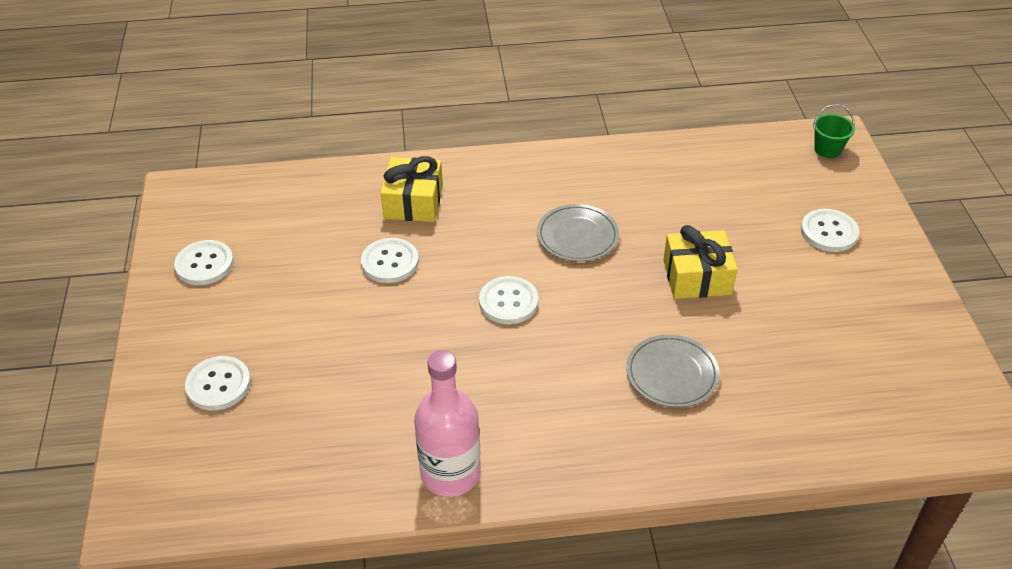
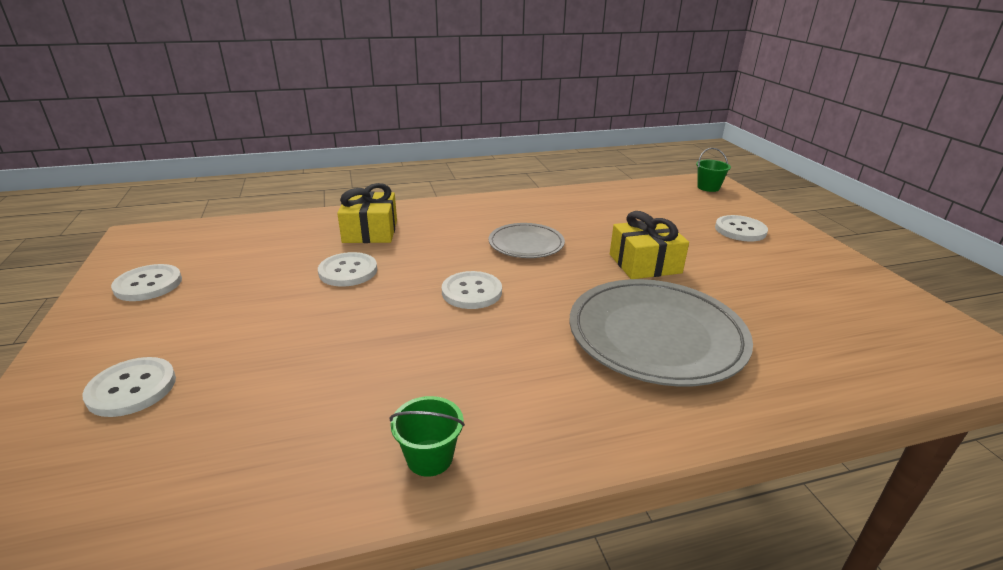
camera: 10 degrees left, 15 degrees down
(450, 473) = (429, 457): pink bottle -> green bucket
(672, 374) = (656, 335): grey plate -> grey plate, size x1.78

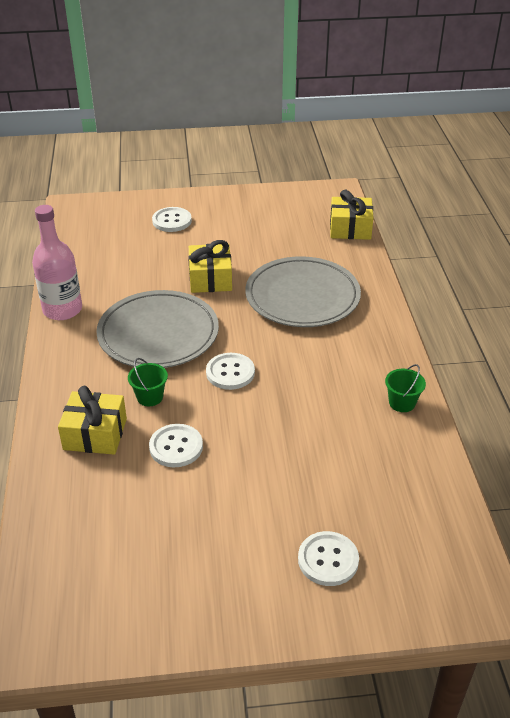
camera: 80 degrees left, 10 degrees up
(148, 284) = (162, 597): white button -> none
(526, 244) = (158, 334): grey plate -> grey plate, size x1.78
(542, 198) = (62, 310): none -> pink bottle
(708, 187) = (84, 211): green bucket -> green bucket (150, 397)
(889, 375) = (350, 228): none -> yellow gift

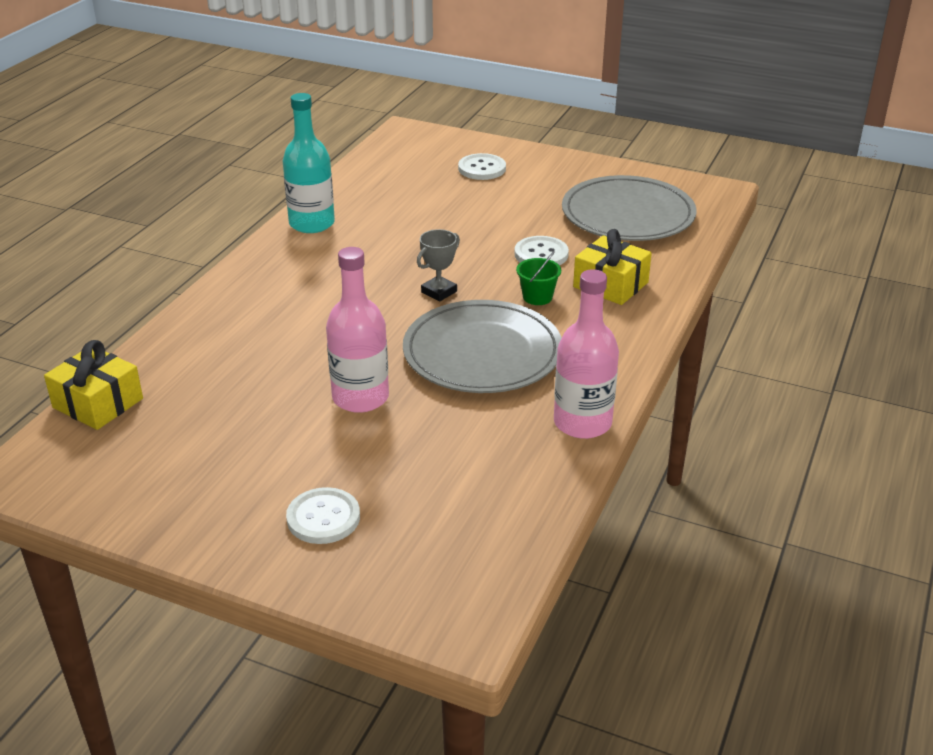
camera: 150 degrees left, 5 degrees down
(210, 279) = (360, 397): yellow gift -> pink bottle
(230, 372) = (439, 292): white button -> grey trophy
(302, 296) = (278, 338): grey plate -> grey plate (628, 215)
(402, 403) = (312, 223): green bucket -> turquoise bottle

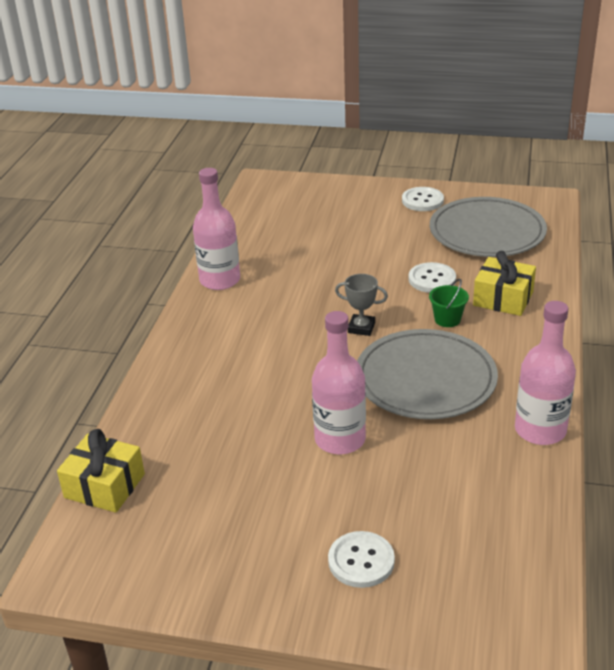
camera: 10 degrees left, 0 degrees up
(312, 223) = (220, 280): turquoise bottle -> pink bottle
(439, 292) = (361, 328): grey trophy -> grey trophy turned 75 degrees clockwise
(482, 169) = (344, 207): white button -> white button (422, 201)

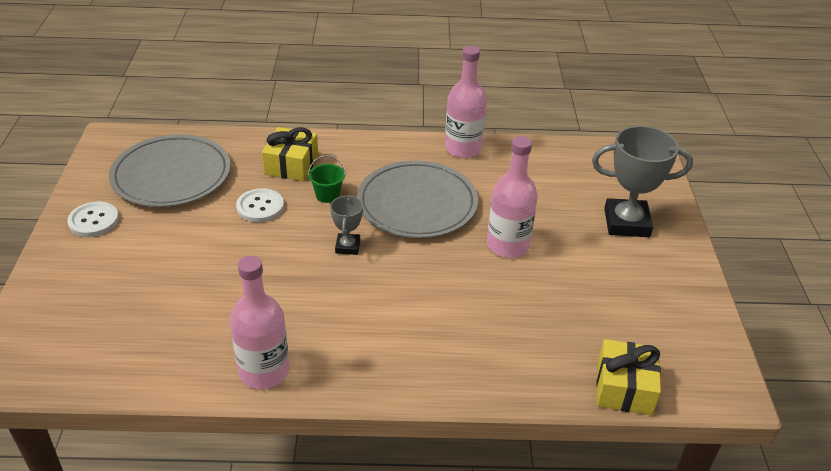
camera: 105 degrees left, 5 degrees up
(361, 561) = (626, 223): white button -> grey trophy

